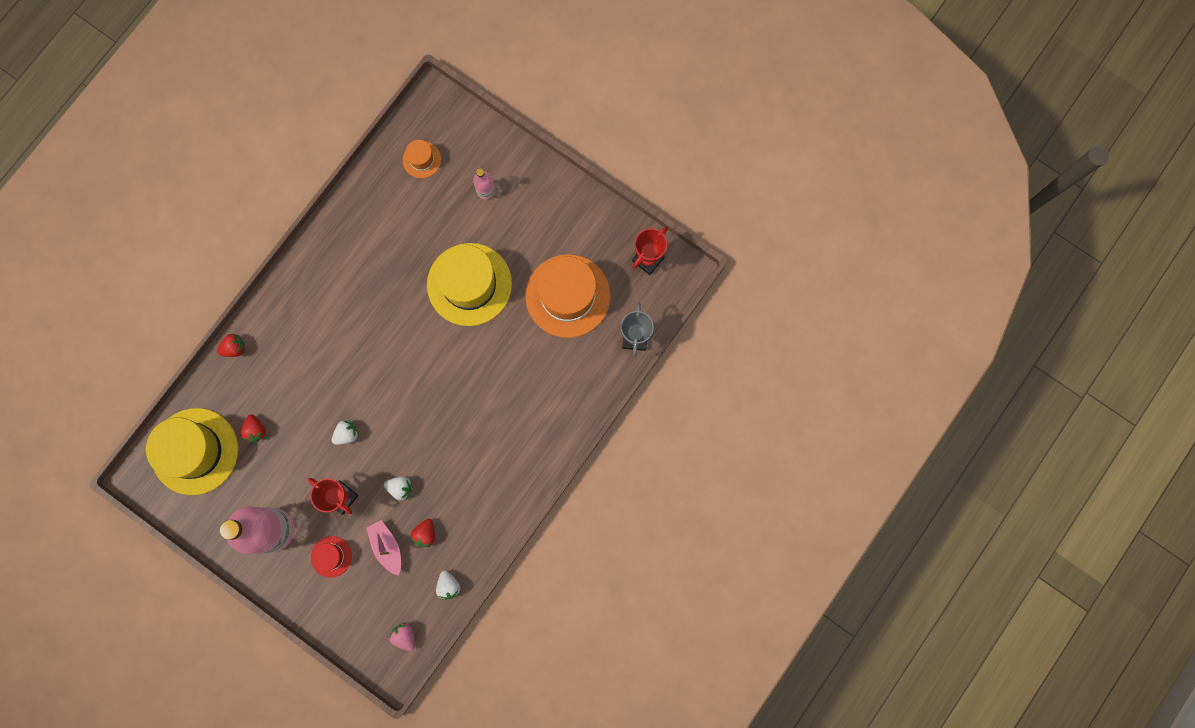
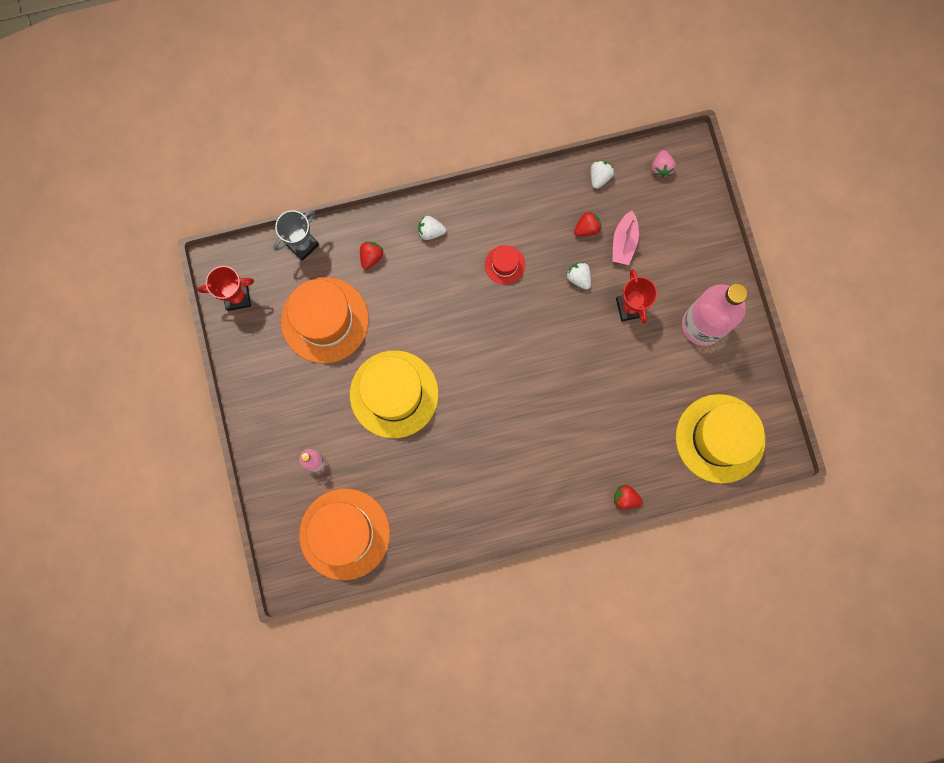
camera: 140 degrees left, 0 degrees up
(255, 430) = (658, 415): red strawberry -> red strawberry (371, 257)
(331, 556) = (672, 269): red hat -> red hat (504, 265)
(347, 434) = (588, 353): white strawberry -> white strawberry (431, 231)
(422, 159) = (344, 534): orange hat -> orange hat, size x2.16

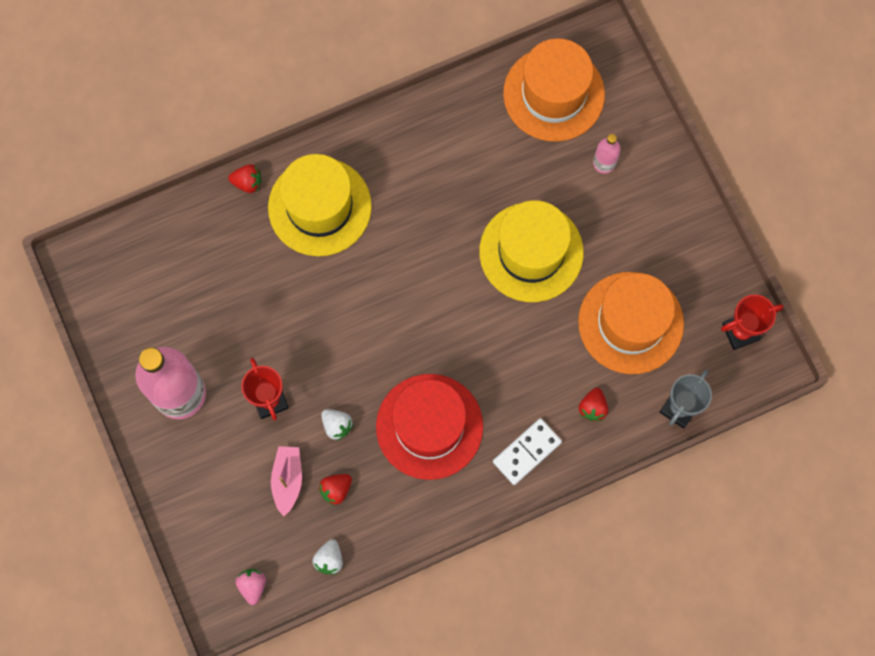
camera: 170 degrees right, 5 degrees down
(431, 231) = (527, 452): white strawberry -> white domino
(504, 265) = (429, 426): red hat -> red hat, size x2.16
(720, 438) = (146, 266): yellow hat -> yellow hat (319, 207)

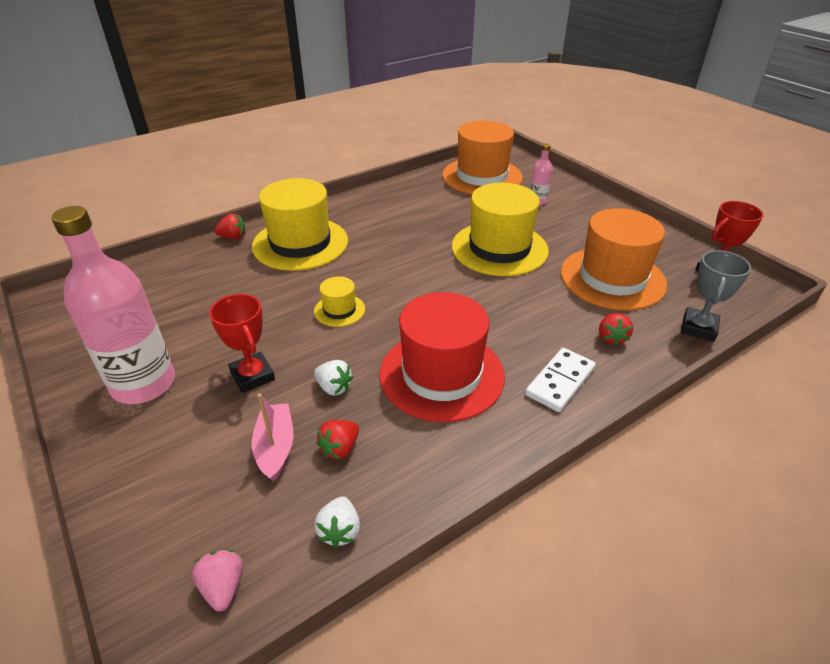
camera: 10 degrees left, 35 degrees down
(351, 326) = (339, 310): none -> yellow hat

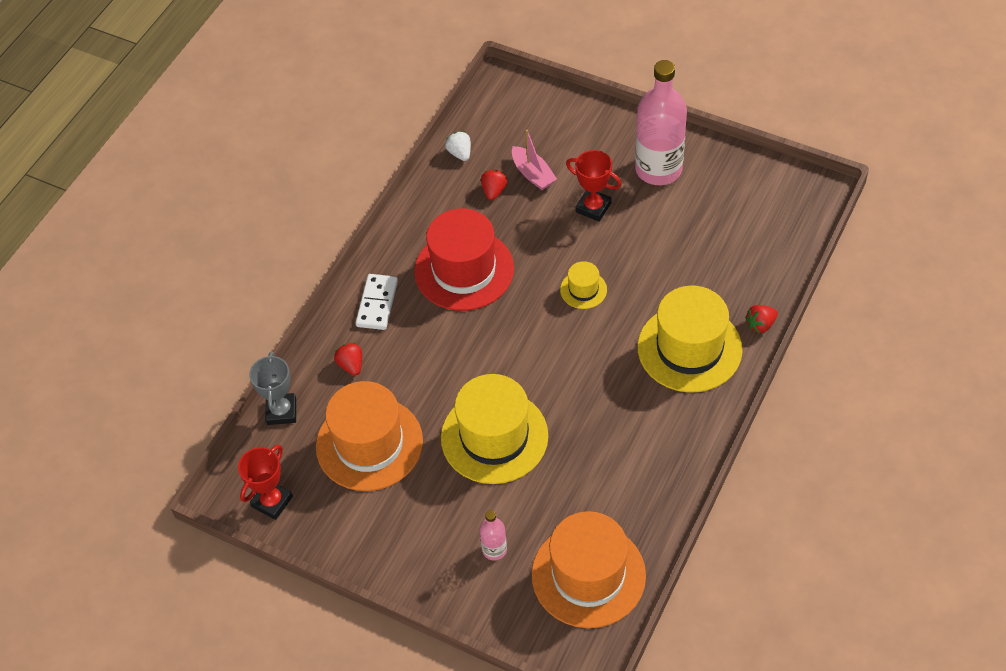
camera: 155 degrees right, 15 degrees up
(223, 587) = (497, 108): pink strawberry -> none
(334, 387) = (531, 225): white strawberry -> none

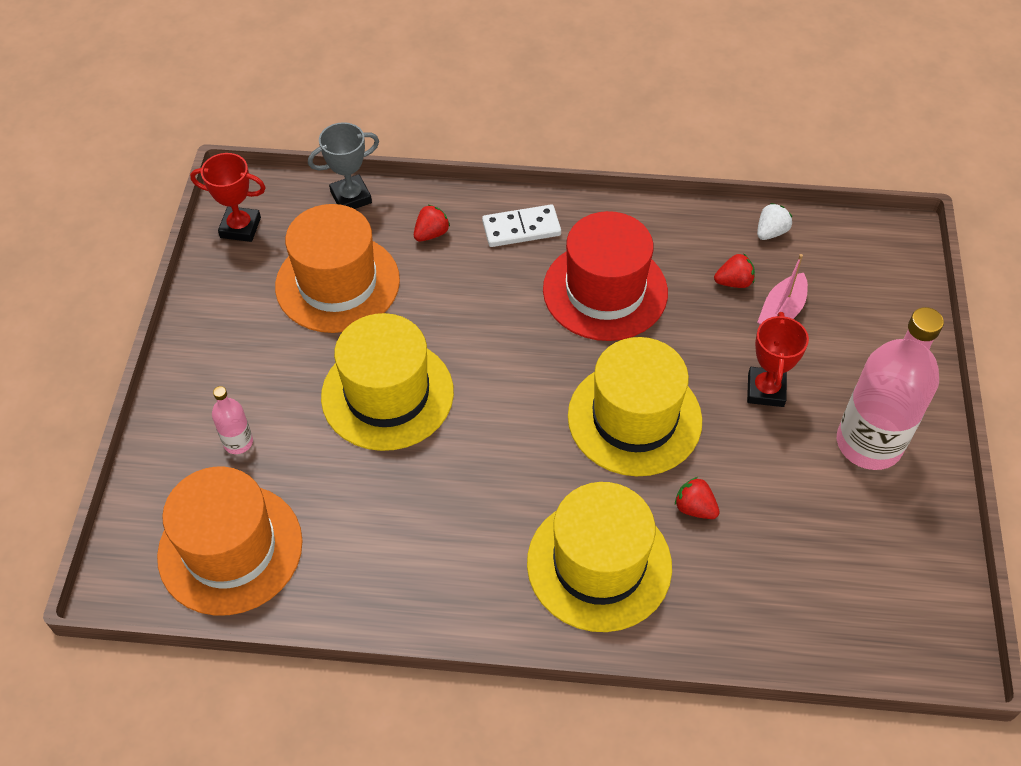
camera: 65 degrees right, 0 degrees up
(583, 290) = (634, 418): yellow hat -> yellow hat, size x2.16
(760, 325) = (676, 641): red strawberry -> red strawberry (694, 508)

